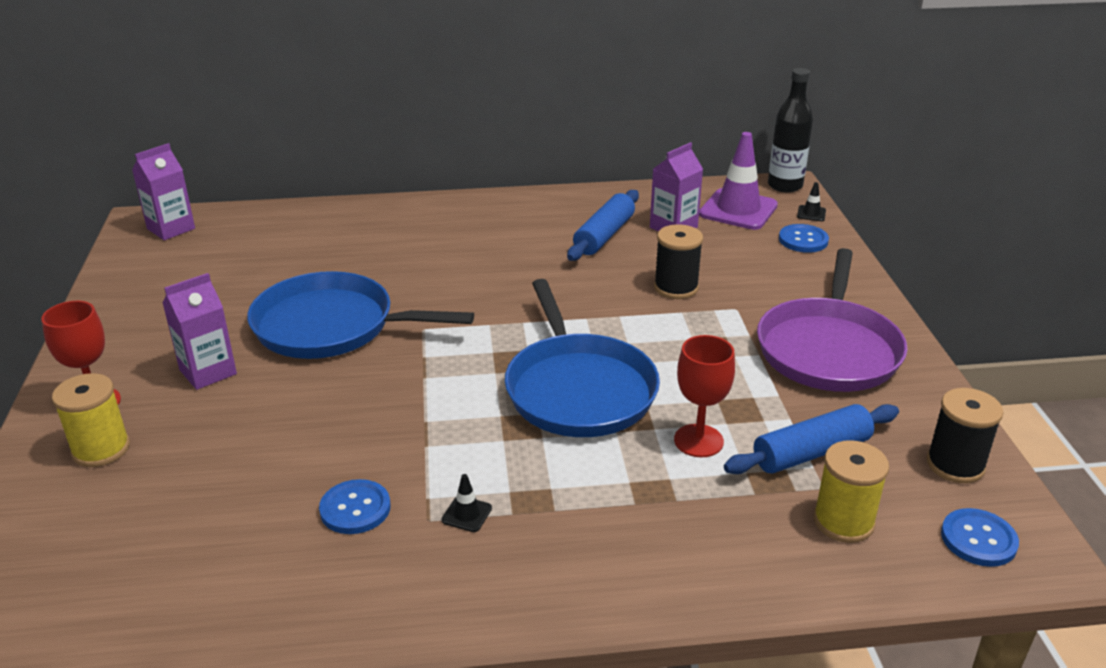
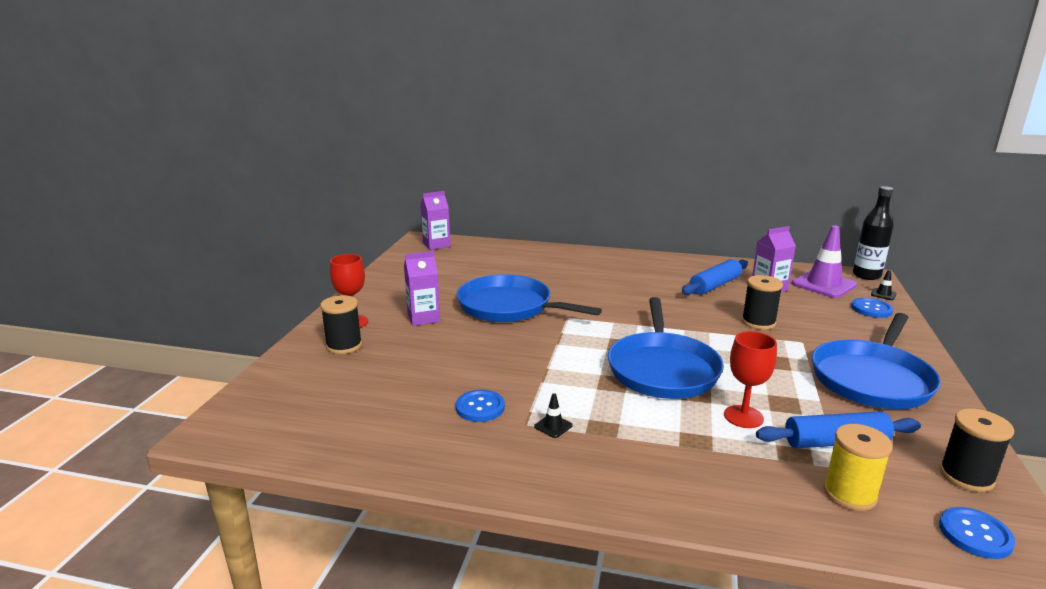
camera: 20 degrees right, 10 degrees down
(101, 449) = (344, 346): yellow spool -> black spool
(828, 349) = (872, 378): purple pan -> blue pan

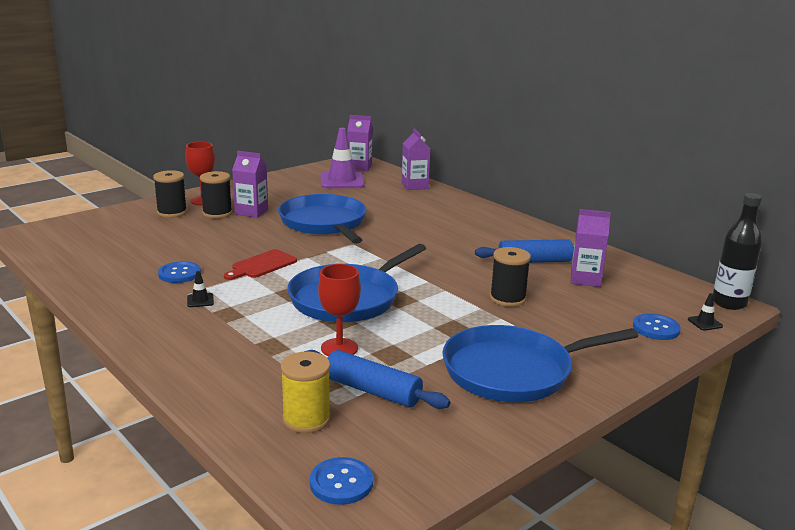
camera: 35 degrees right, 0 degrees up
(514, 249) = (414, 186): none -> purple carton
(536, 367) = (261, 265): none -> red cutting board
(823, 284) = (654, 294): purple traffic cone -> purple traffic cone (342, 181)
(966, 476) = (426, 456): black spool -> black spool (217, 213)

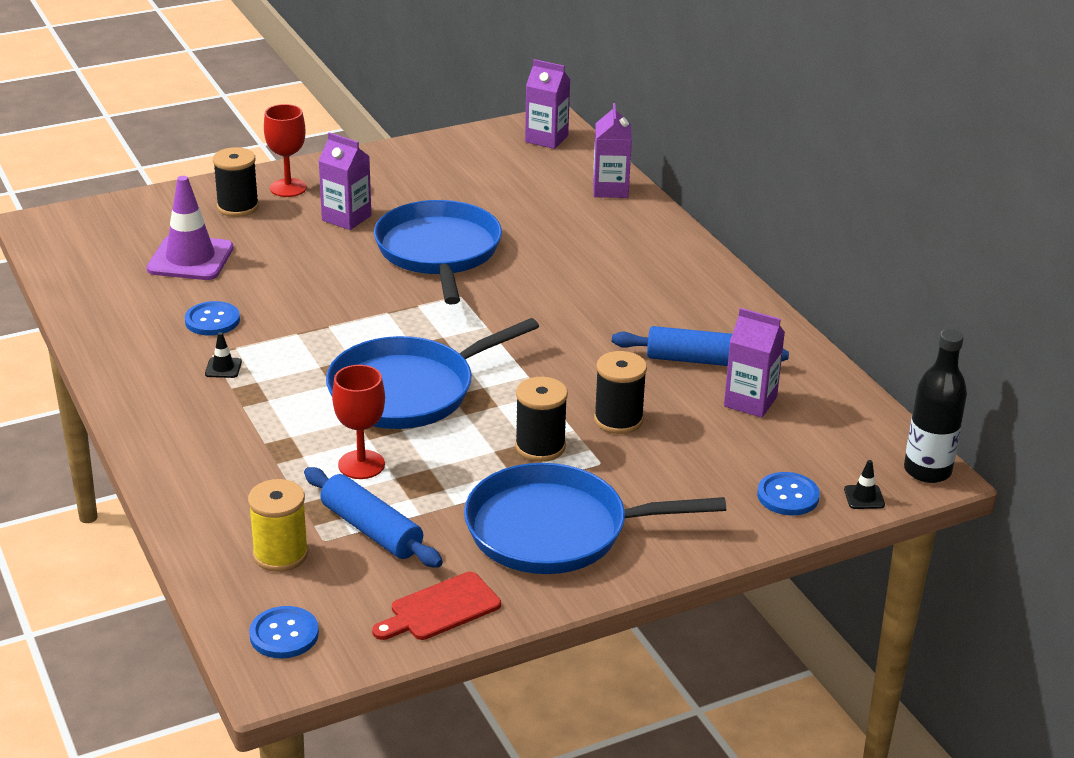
camera: 15 degrees right, 10 degrees up
(217, 213) = (298, 215): black spool -> black spool (540, 447)
(261, 265) = (321, 319): red cutting board -> red cutting board (440, 609)
(342, 181) = (504, 167): purple traffic cone -> purple traffic cone (190, 259)

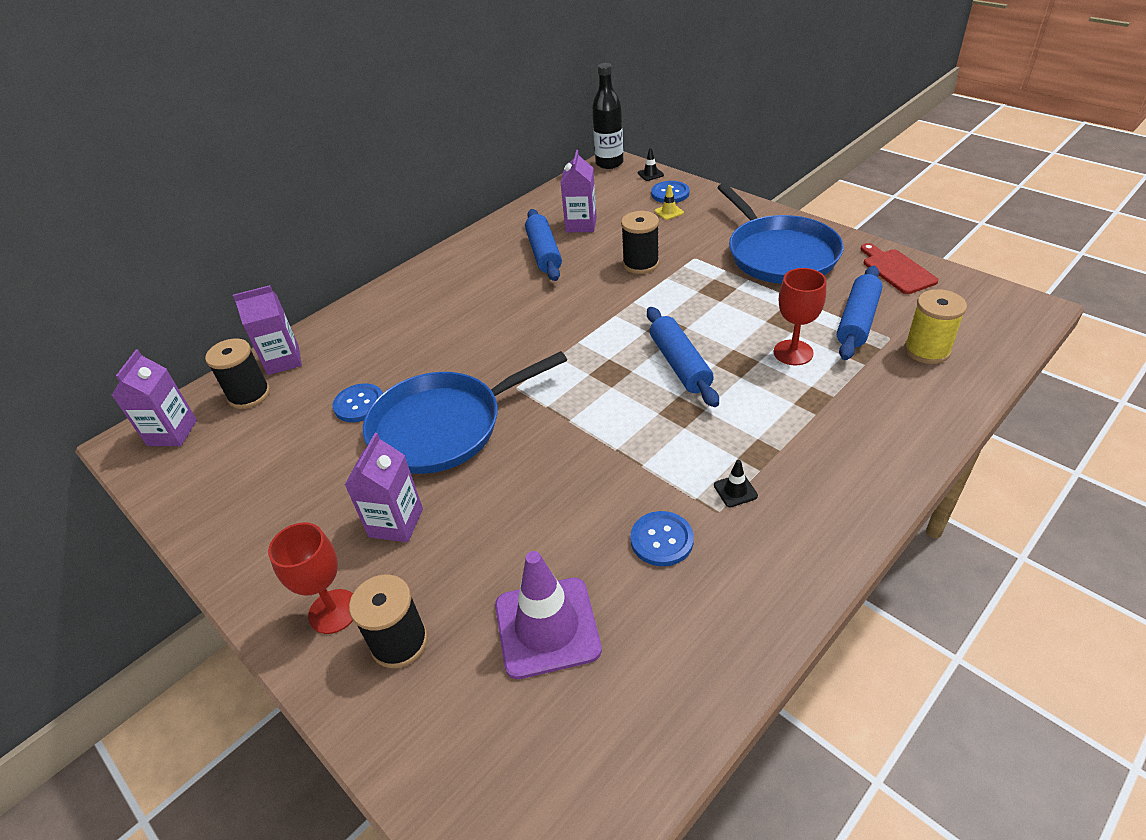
camera: 105 degrees left, 10 degrees up
(284, 634) = (993, 318): blue button -> blue button (359, 404)
(408, 390) = (679, 364): blue pan -> blue rolling pin
(440, 609) = (896, 270): red cutting board -> red cutting board turned 150 degrees counterclockwise
(540, 447) = (698, 284): black spool -> black spool (249, 395)
(733, 479) = (669, 212): none -> yellow traffic cone

